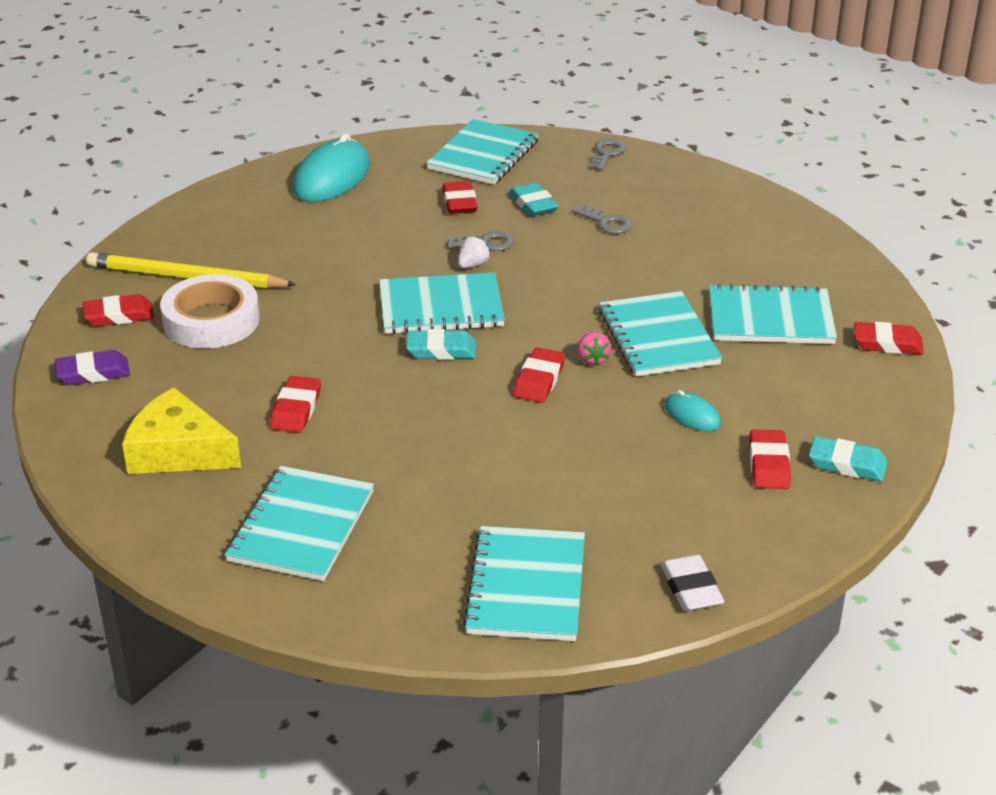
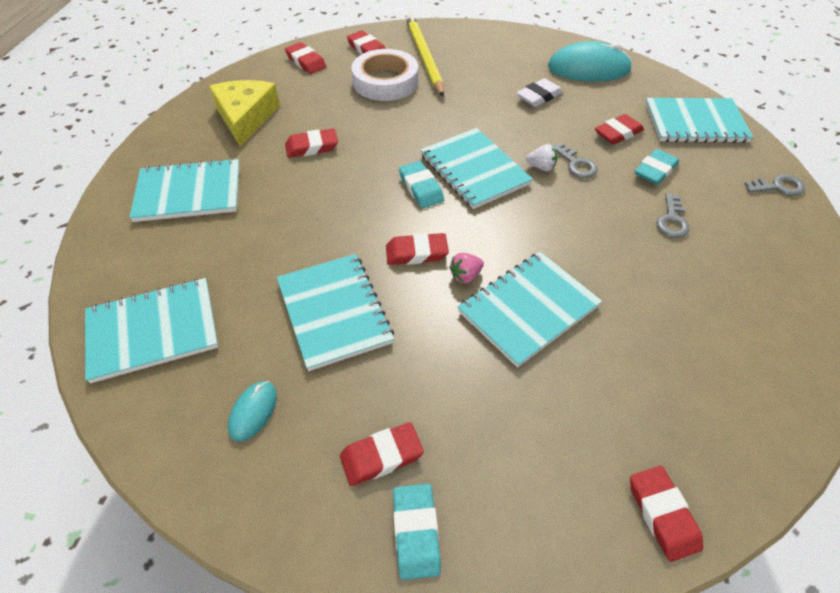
camera: 65 degrees right, 15 degrees up
(93, 373) = (306, 62): purple eraser -> red eraser
(691, 588) = (176, 446): white eraser -> white eraser (539, 96)
(692, 415) = (426, 370): turquoise mouse -> turquoise mouse (253, 411)
(770, 318) = (623, 386): turquoise notebook -> turquoise notebook (334, 312)

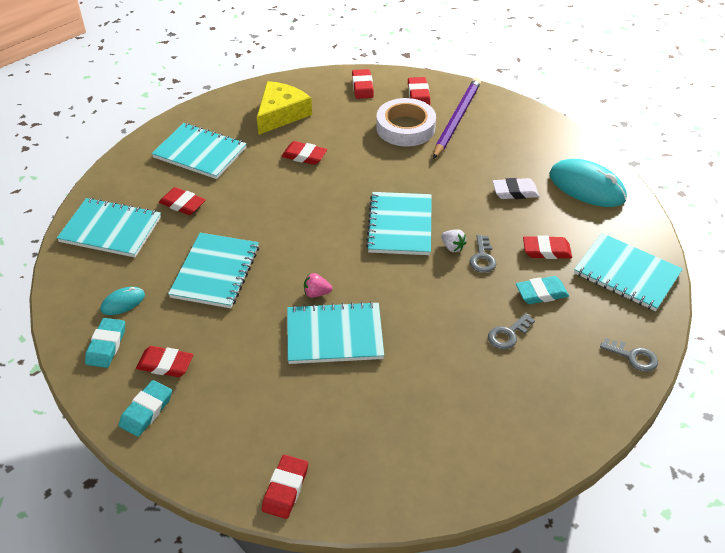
camera: 35 degrees right, 5 degrees down
(416, 253) = (300, 262): red eraser -> red eraser (182, 204)
(421, 188) = (348, 220): turquoise eraser -> turquoise eraser (106, 345)
(424, 57) = (457, 119): yellow pencil -> purple pencil

